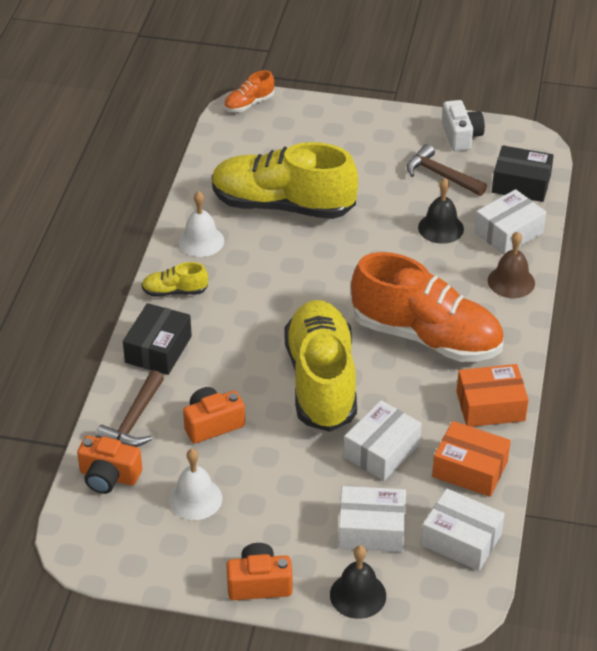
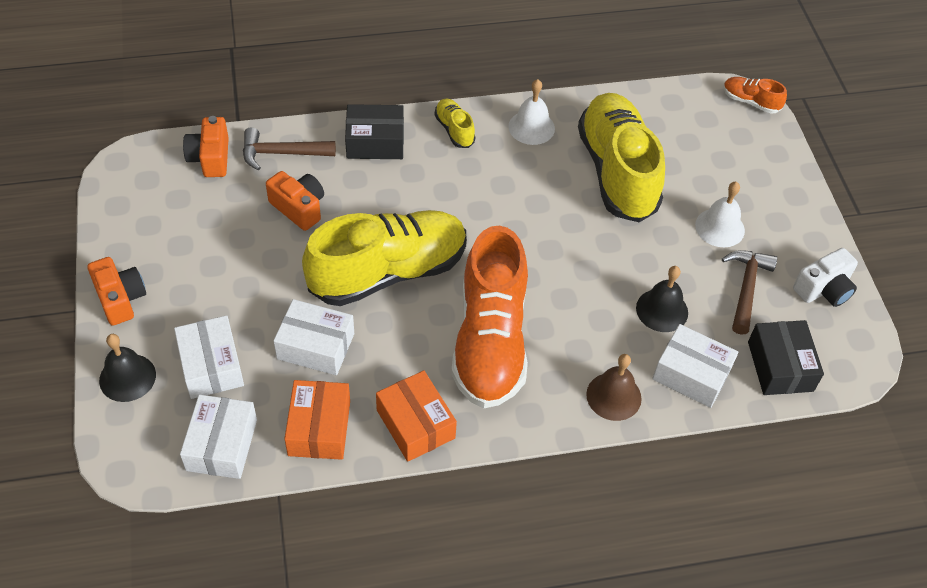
camera: 65 degrees right, 10 degrees up
(195, 498) = (205, 223): white bell -> white bell (720, 227)

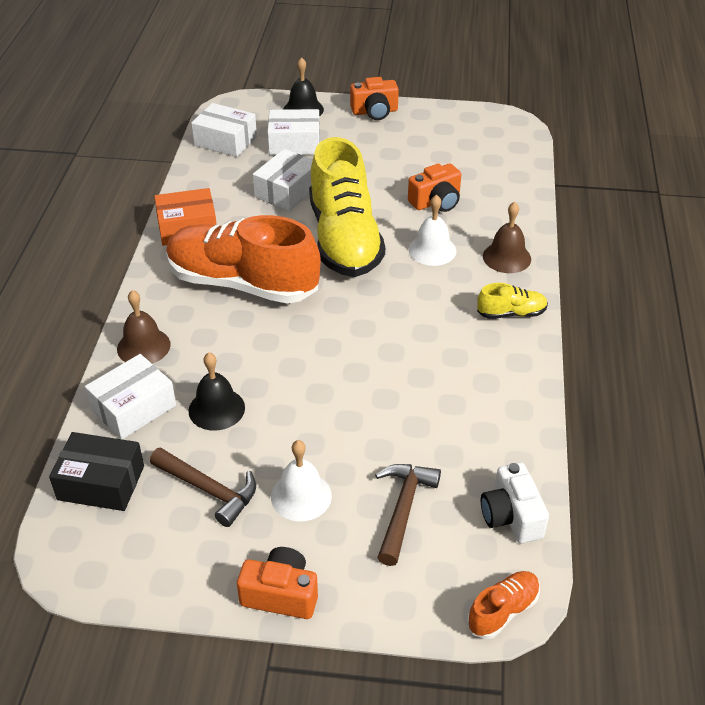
camera: 110 degrees right, 10 degrees down
(210, 158) = (510, 163): orange camera -> orange camera (281, 594)
(282, 153) = (505, 201): brown hammer -> brown hammer (403, 509)
(319, 428) = (213, 183): orange box -> none
(375, 142) = (506, 257): black box -> brown bell
(531, 127) = (502, 373): white bell -> white bell (432, 250)
(617, 171) = (415, 428): yellow shoe -> none
(824, 289) = (172, 566): white camera -> white camera (511, 516)

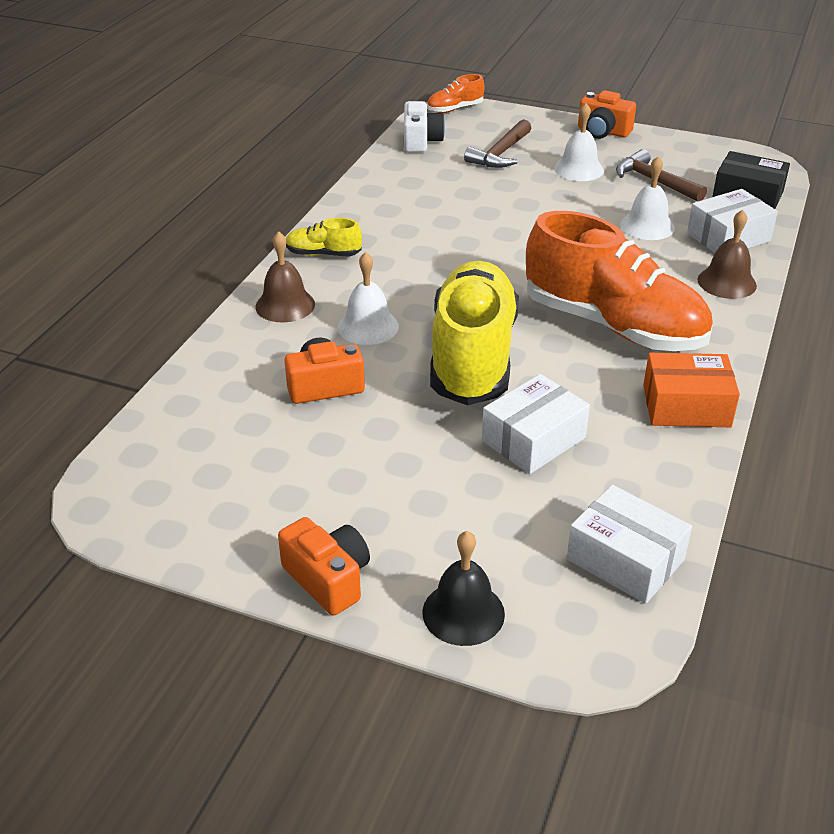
camera: 165 degrees left, 5 degrees down
(216, 409) = (647, 226): black bell -> white bell
(294, 143) = (500, 530): white box -> none
(374, 111) = (328, 579): orange camera -> orange camera turned 45 degrees clockwise

